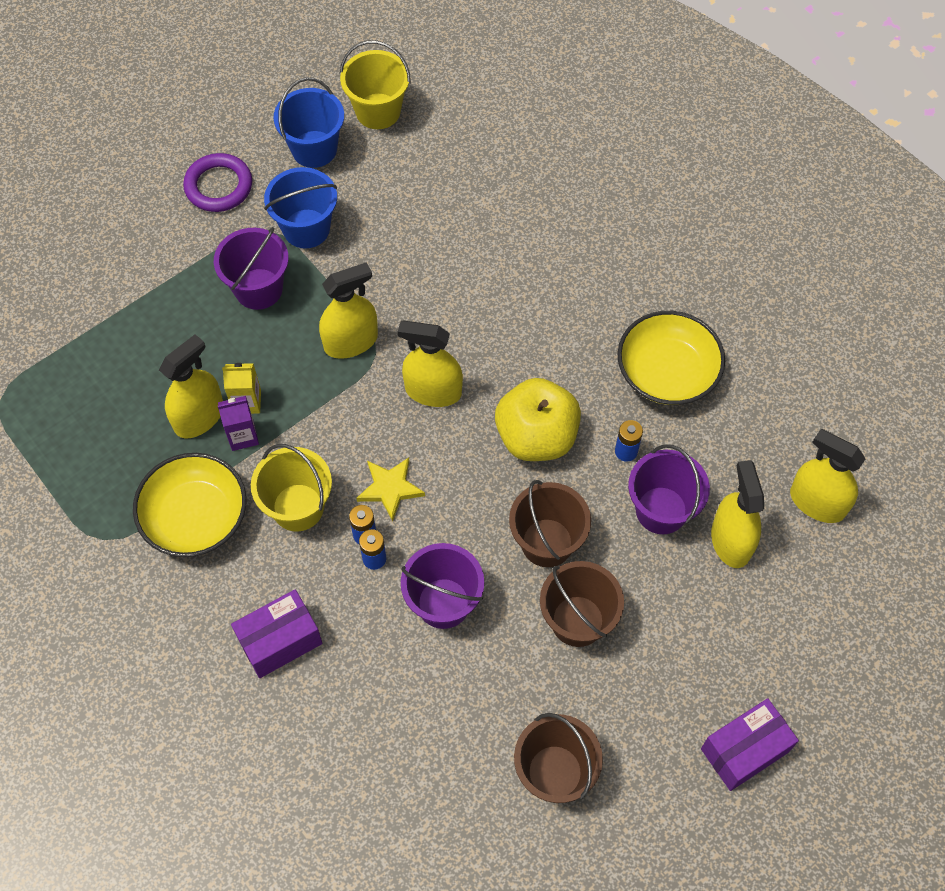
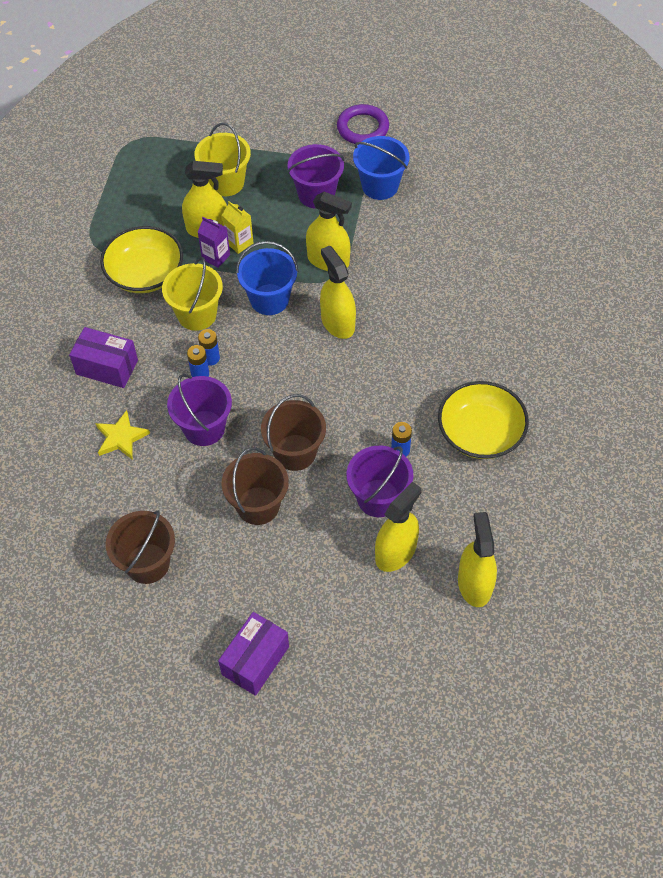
camera: 50 degrees right, 5 degrees down
(314, 149) = (437, 150): blue bucket -> blue bucket (269, 299)
(378, 111) = (498, 159): yellow bucket -> yellow bucket (226, 182)
(390, 488) = (252, 349): yellow star -> yellow star (121, 437)
(536, 437) = (361, 396): yellow apple -> none
(744, 750) = (255, 660): purple box -> purple box turned 75 degrees counterclockwise

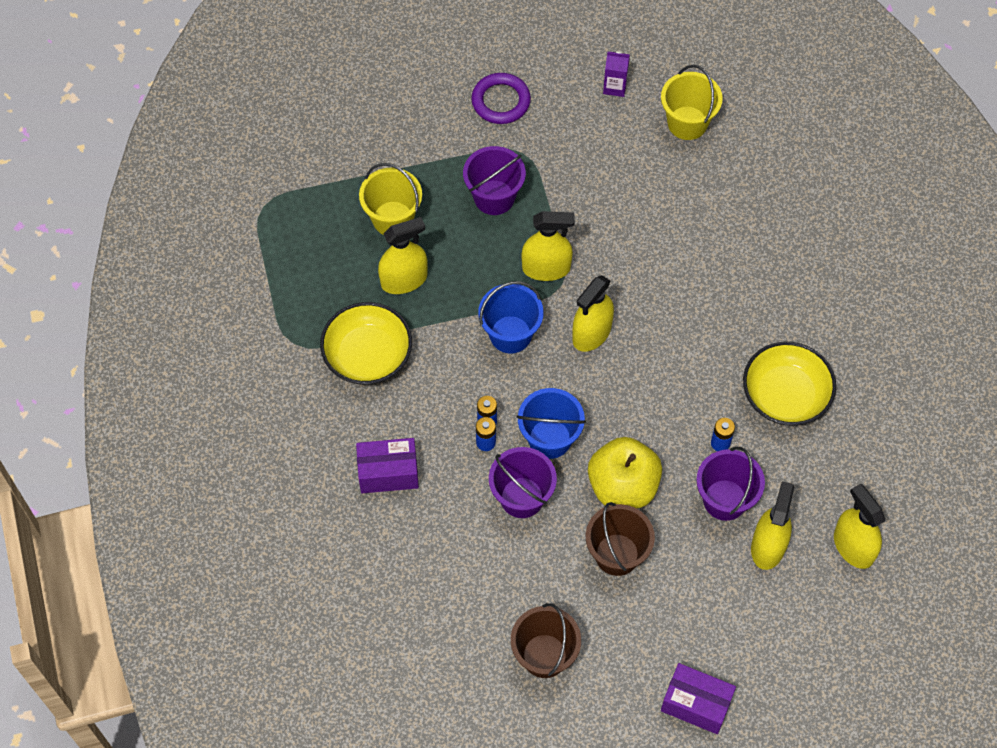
camera: 25 degrees left, 5 degrees up
(121, 437) = (446, 541): yellow star -> none
(197, 314) = (446, 379): yellow bucket -> yellow bucket (687, 123)
(216, 257) = (430, 308): purple carton -> purple carton (615, 87)
(239, 243) = (445, 283): yellow carton -> none
(255, 660) = (696, 704): purple box -> purple box turned 75 degrees counterclockwise
(295, 452) = (623, 486): brown bucket -> yellow apple
(337, 323) = (591, 333): yellow spray bottle -> yellow spray bottle turned 90 degrees counterclockwise
(380, 186) = (553, 163): blue bucket -> blue bucket (549, 439)

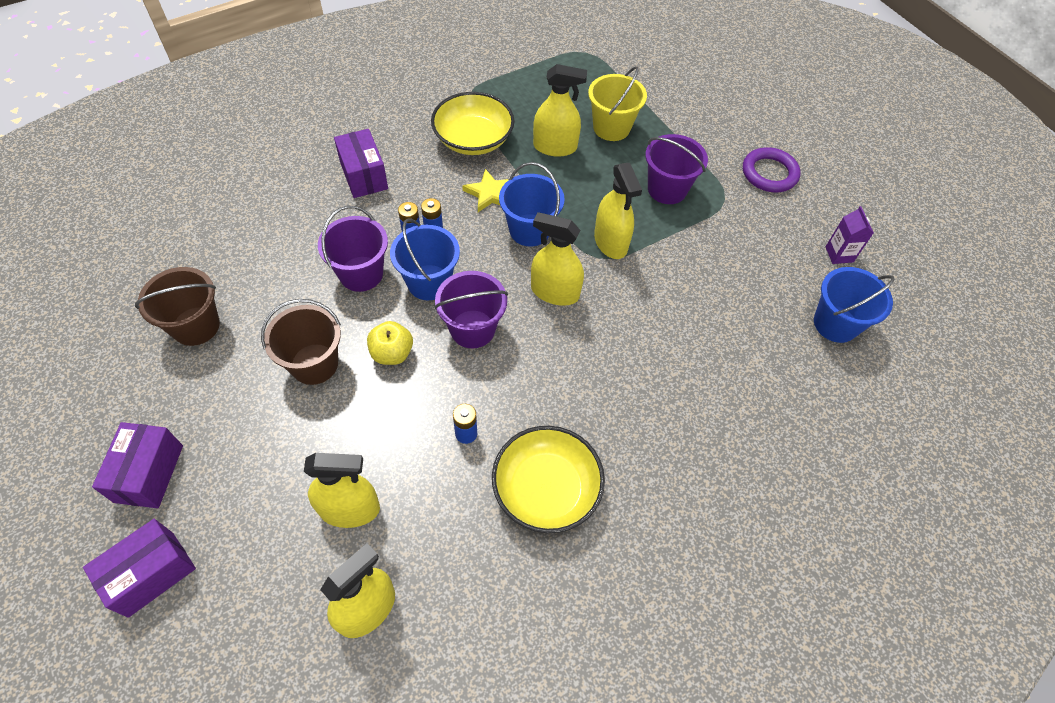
camera: 70 degrees right, 5 degrees down
(404, 280) = (555, 147): yellow spray bottle -> yellow spray bottle turned 45 degrees counterclockwise
(451, 358) = (490, 193): none -> yellow star
(623, 486) = (392, 353): yellow apple -> yellow apple, size x0.58
(687, 123) = (835, 324): yellow bucket -> blue bucket
(725, 500) = (398, 452): purple bucket -> purple bucket (472, 329)
(788, 705) = (151, 574): none -> purple box

